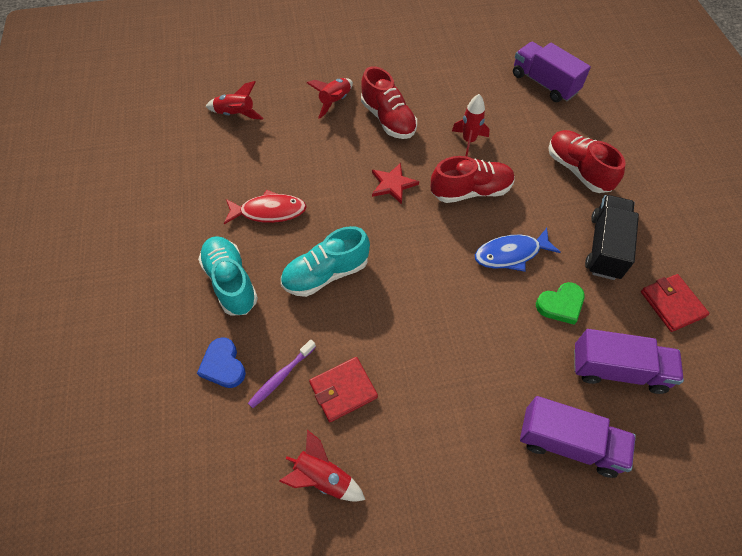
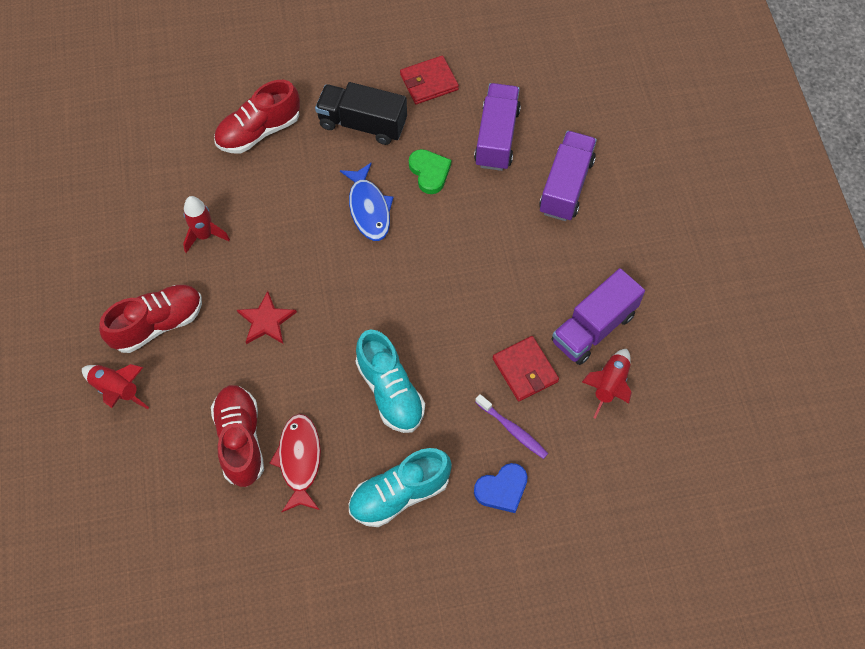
camera: 90 degrees left, 5 degrees up
(236, 114) = (125, 520): red rocket -> none
(471, 191) = (282, 239): red shoe -> red shoe (240, 440)
(544, 83) = (116, 145): purple truck -> purple truck (594, 328)

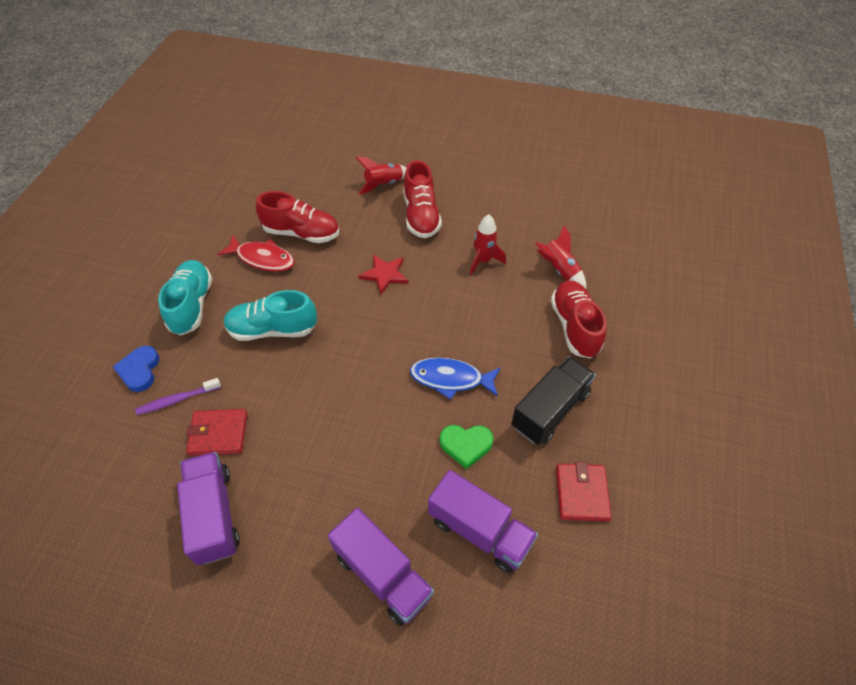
camera: 115 degrees right, 10 degrees down
(609, 385) = (152, 498): red rocket -> red rocket (559, 270)

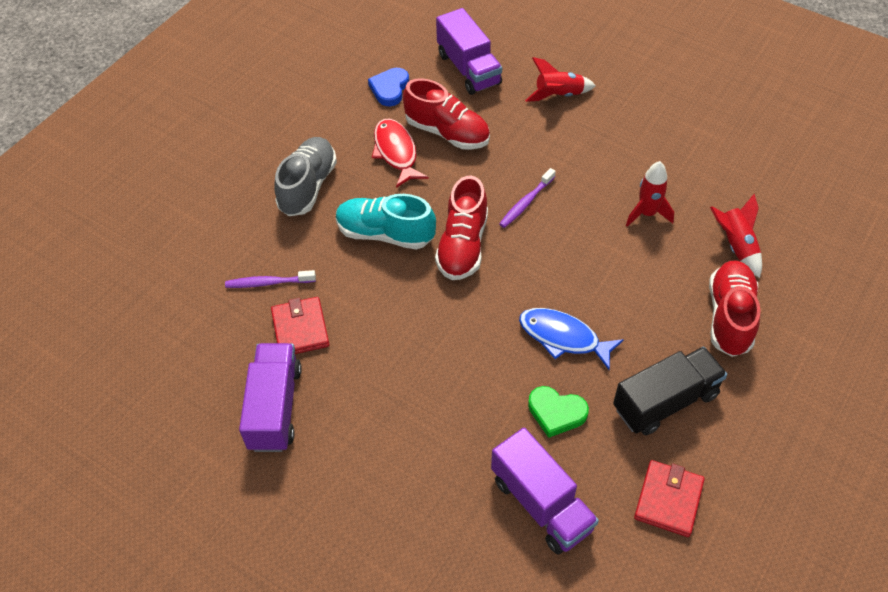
camera: 20 degrees right, 0 degrees up
(139, 370) = (238, 243): blue heart -> blue heart (390, 89)
(192, 305) = (308, 186): turquoise shoe -> grey shoe
(218, 434) = (300, 329): red wallet -> red wallet turned 60 degrees clockwise
(262, 259) = (396, 152): red fish -> red fish turned 150 degrees counterclockwise
(383, 574) = (426, 515): purple truck -> purple truck (468, 69)
(384, 274) = (526, 202): red star -> purple toothbrush
(421, 215) = (590, 143): red shoe -> red shoe (463, 245)

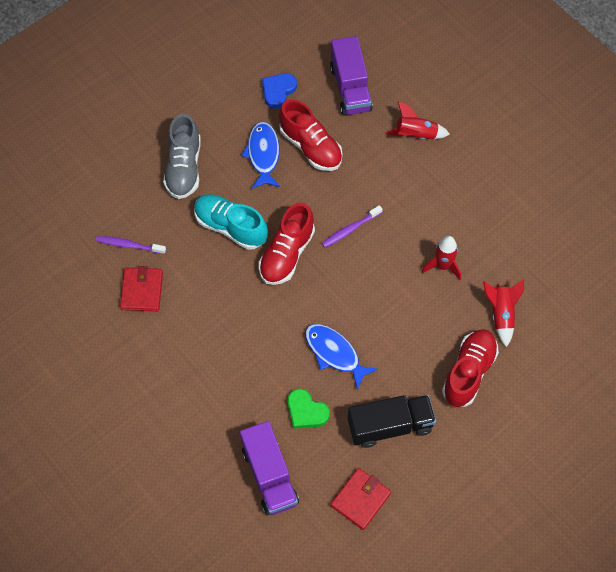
camera: 15 degrees right, 10 degrees up
(275, 408) = (105, 349): purple truck -> none
(308, 186) = (184, 168): grey shoe -> grey shoe turned 150 degrees clockwise
(396, 152) = (263, 154): red fish -> blue fish

